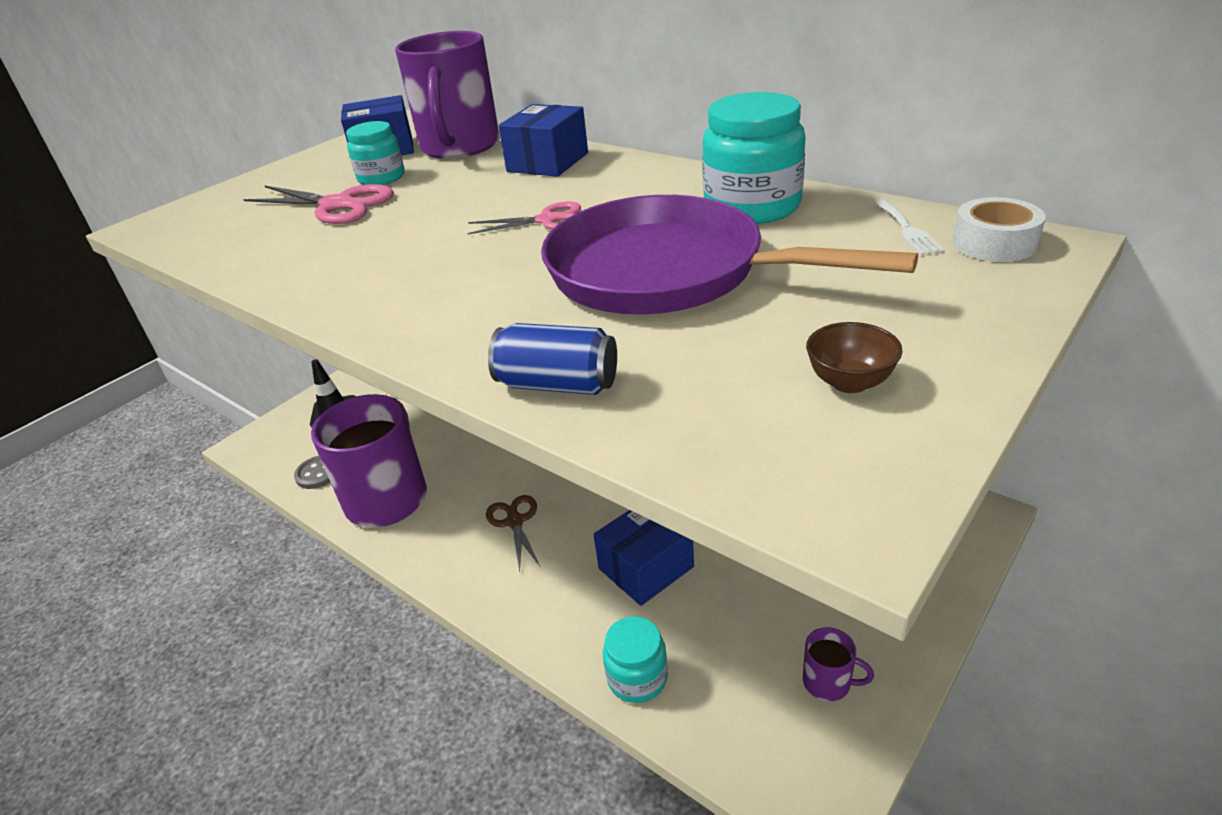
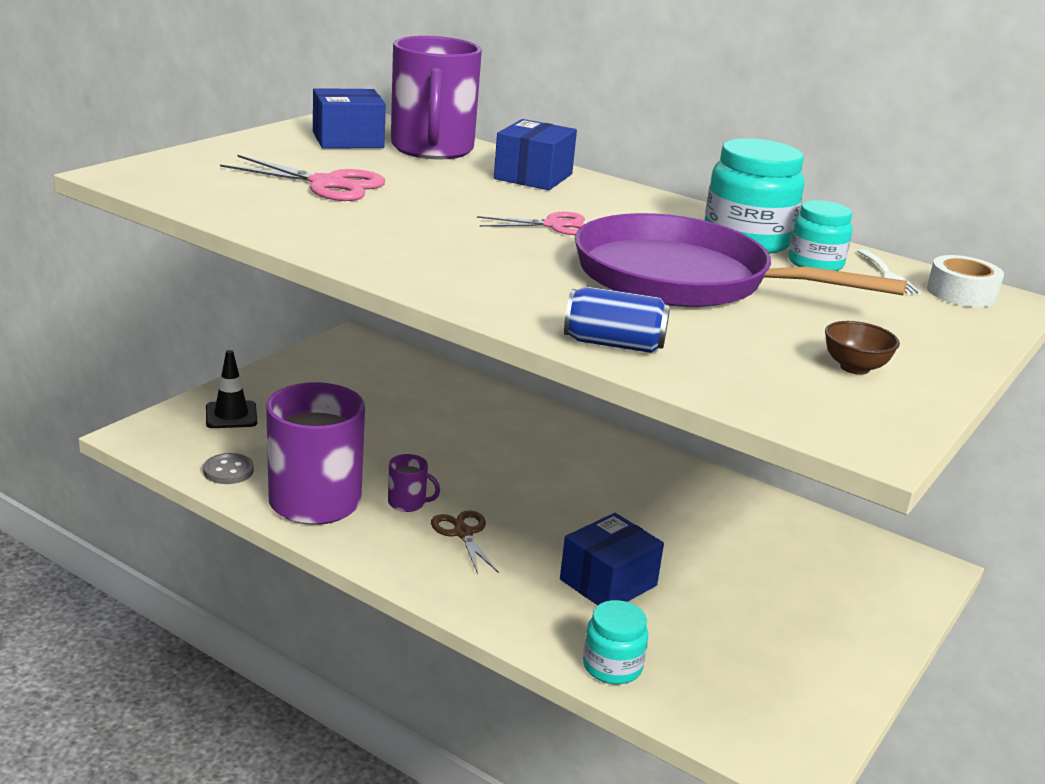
camera: 10 degrees left, 10 degrees down
(381, 178) = (361, 166): turquoise jar -> turquoise jar (815, 264)
(828, 682) = (795, 682): purple mug -> purple mug (408, 503)

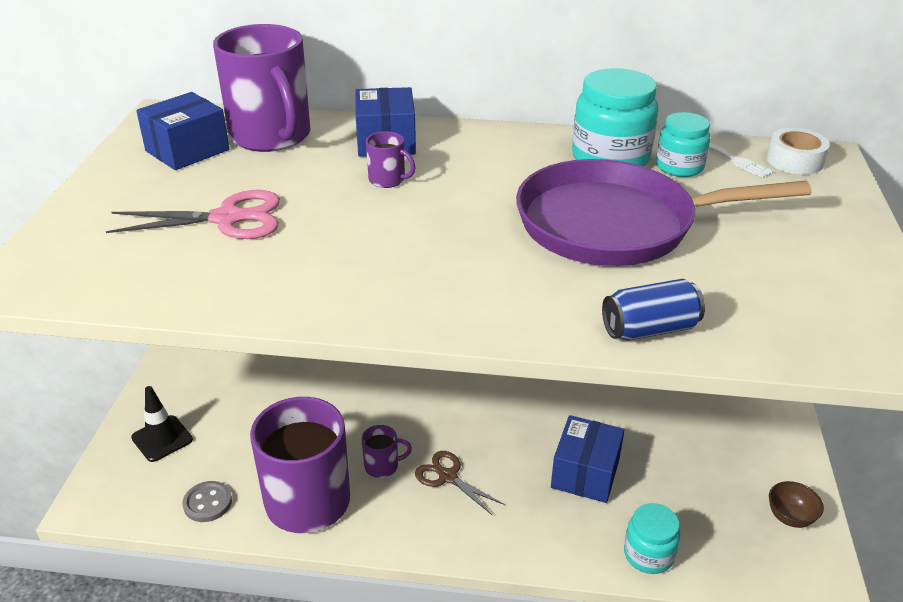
camera: 25 degrees left, 10 degrees up
(500, 198) = (388, 180): none -> purple mug
(554, 225) = (461, 198): pink scissors -> none
(854, 368) = (821, 277): brown bowl -> brown bowl (790, 517)

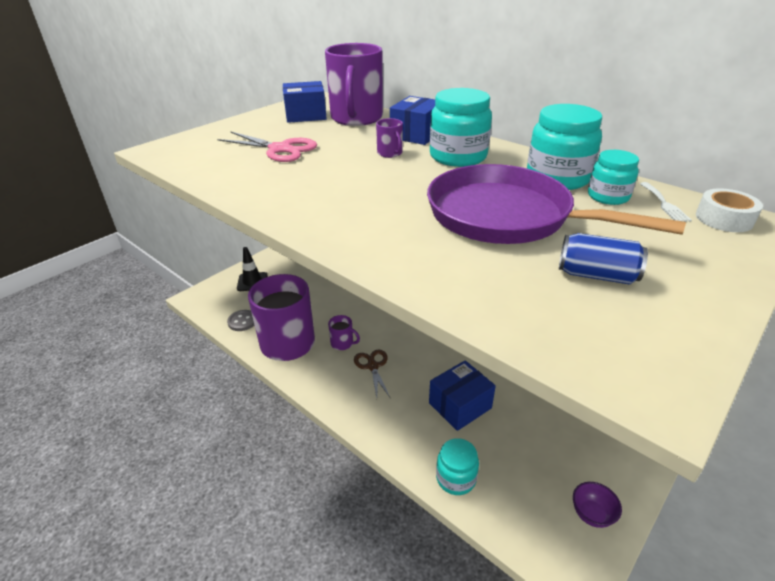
camera: 35 degrees right, 0 degrees up
(474, 160) = (458, 156): none -> turquoise jar
(649, 329) = (444, 285): blue can -> blue can (596, 275)
(790, 517) = (591, 514): brown bowl -> purple bowl

